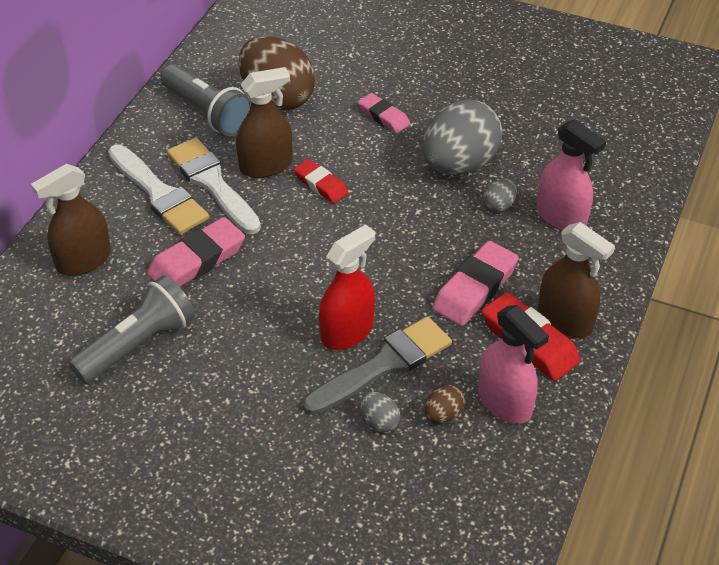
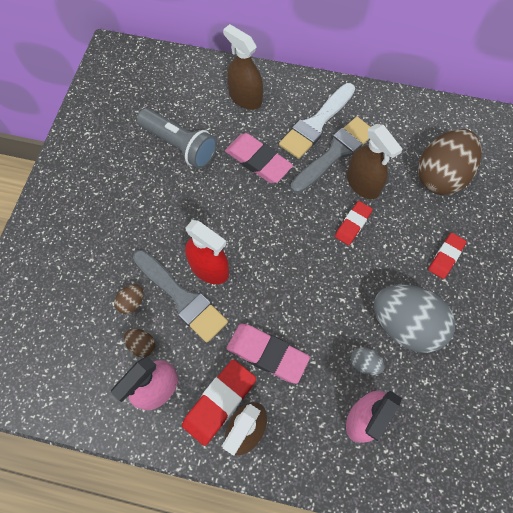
camera: 80 degrees right, 20 degrees up
(207, 112) = (409, 133): grey flashlight -> none
(212, 183) = (335, 153): white brush -> grey brush
(379, 422) = (132, 302): grey egg -> brown egg
(383, 116) = (445, 257): pink eraser -> red eraser

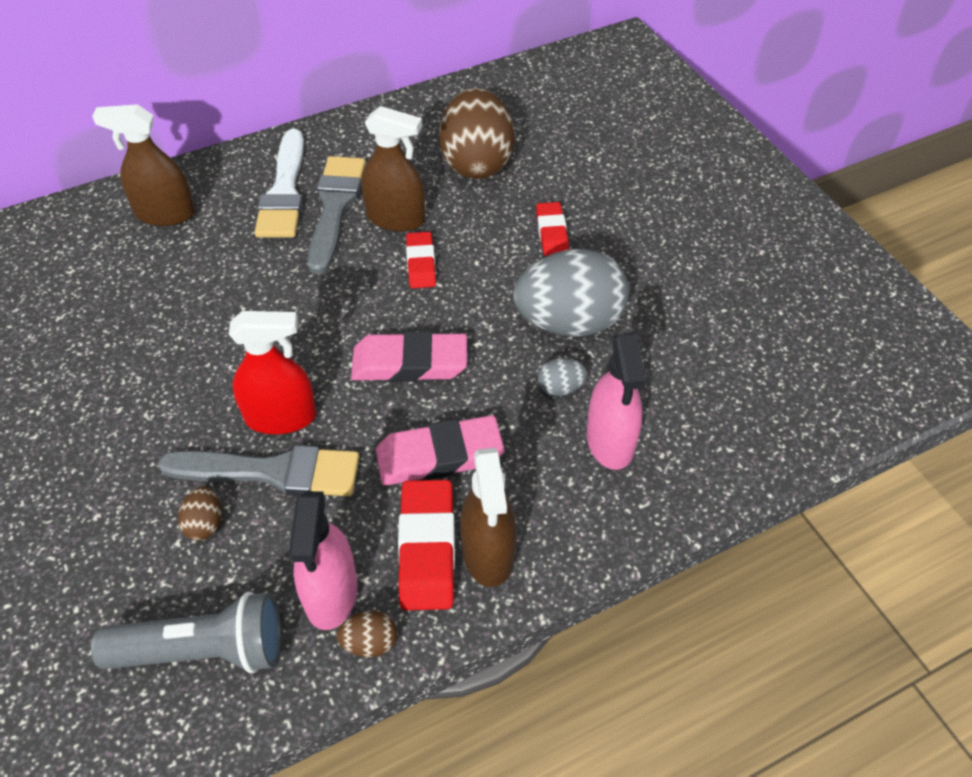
camera: 40 degrees left, 15 degrees down
(142, 345) = (264, 561): brown egg -> brown egg (370, 643)
(179, 145) = (116, 311): grey flashlight -> grey flashlight (204, 650)
(258, 161) = (243, 268): pink eraser -> pink eraser (409, 363)

